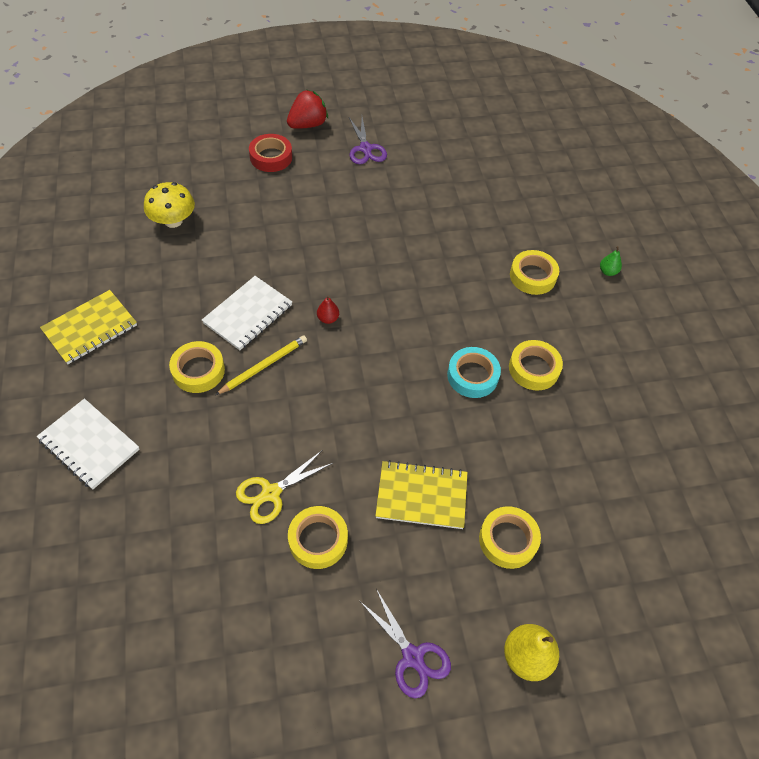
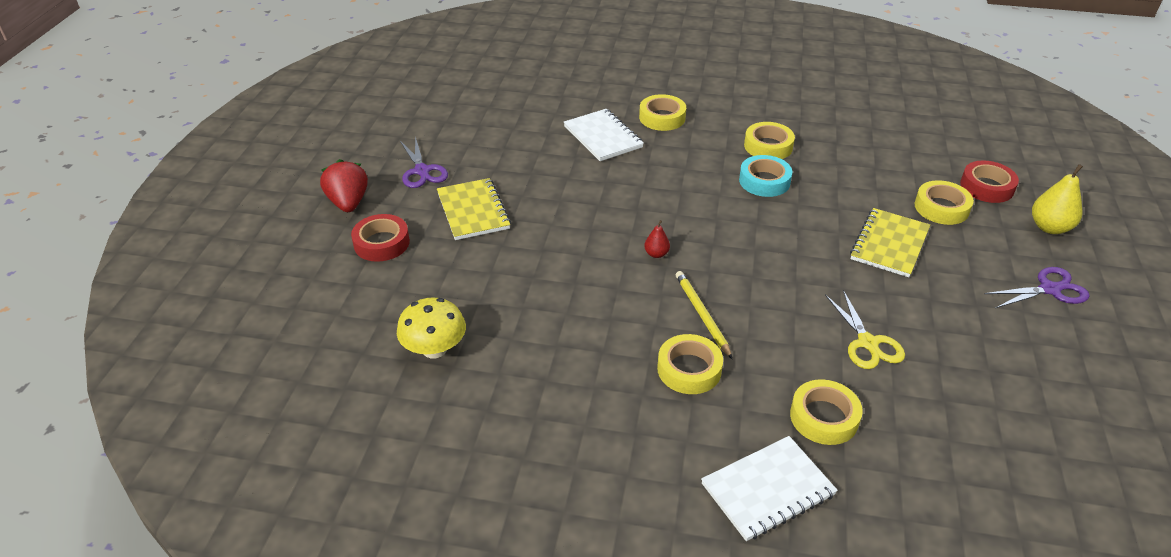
camera: 65 degrees left, 15 degrees down
(90, 328) = (580, 462): yellow notebook -> yellow notebook (473, 211)
(248, 314) = (623, 312): white notebook -> white notebook (603, 137)
(318, 540) = (927, 321): yellow tape -> yellow tape (824, 417)
(365, 148) = (422, 171): purple scissors -> purple scissors turned 60 degrees clockwise
(572, 585) = (986, 187): none -> red tape
(608, 271) = (676, 79): green pear -> none

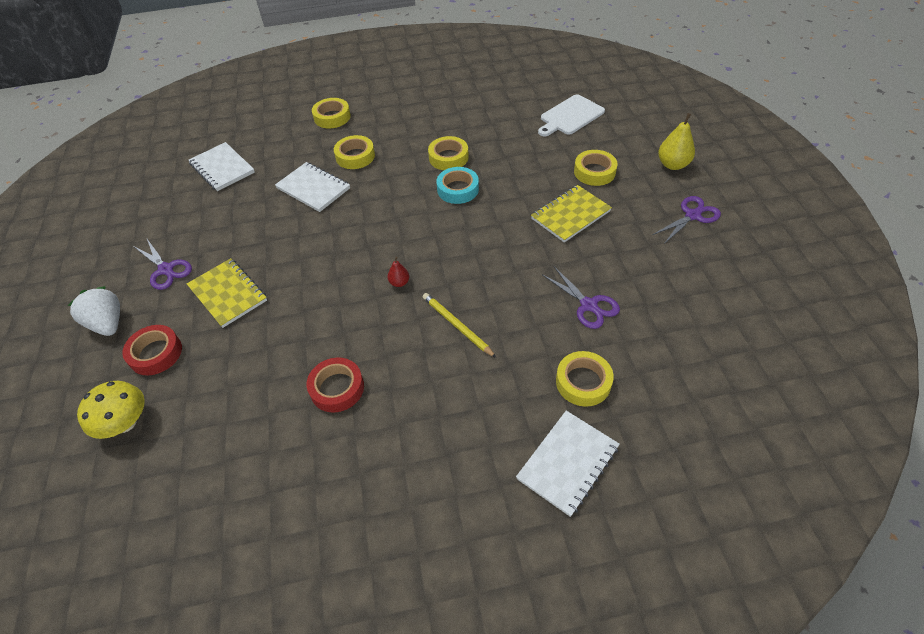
camera: 20 degrees left, 10 degrees up
(348, 203) = (108, 323): red strawberry -> white strawberry
(434, 349) = (245, 441): yellow mushroom -> yellow mushroom (125, 422)
(516, 92) = (222, 168): none -> white notebook
(689, 369) = (466, 379): yellow tape -> yellow tape (332, 117)
(867, 343) = (588, 305): yellow scissors -> purple scissors
(889, 244) = (570, 215): yellow notebook -> yellow notebook turned 45 degrees clockwise
(938, 141) = (570, 116): none -> white cutting board
(986, 187) = (618, 144): red tape -> red tape (337, 388)

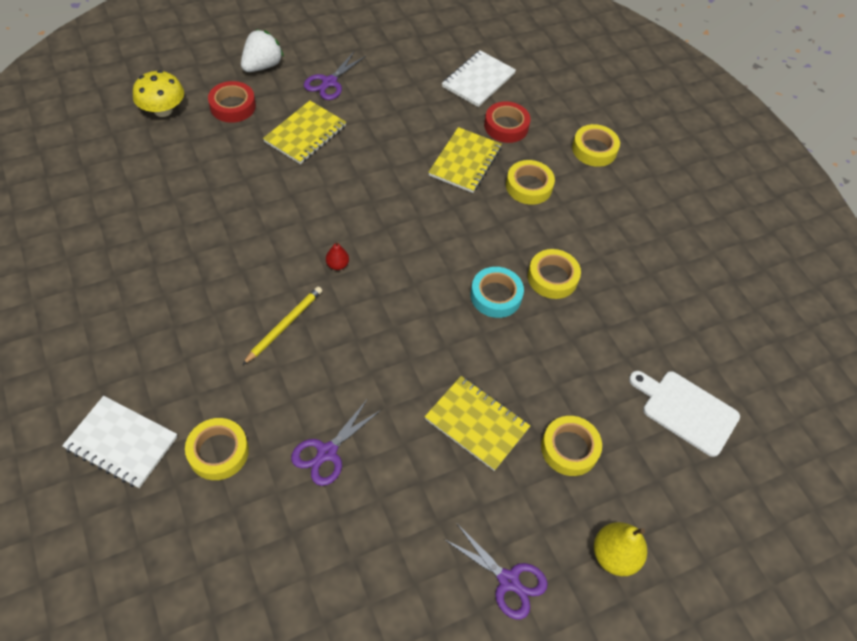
camera: 70 degrees right, 5 degrees up
(313, 188) = (465, 162): white notebook -> yellow notebook
(337, 388) = (202, 241): red tape -> red tape (506, 126)

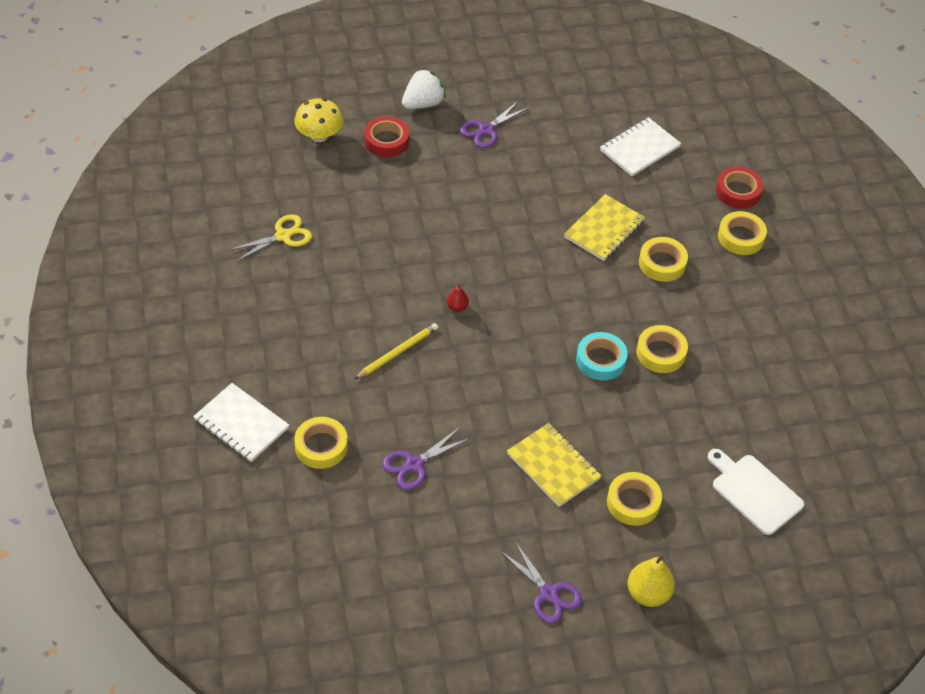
camera: 15 degrees right, 5 degrees down
(139, 219) = (283, 236): none -> yellow scissors
(305, 134) = (452, 179): yellow notebook -> none
(506, 126) = (655, 200): red tape -> red tape (738, 192)

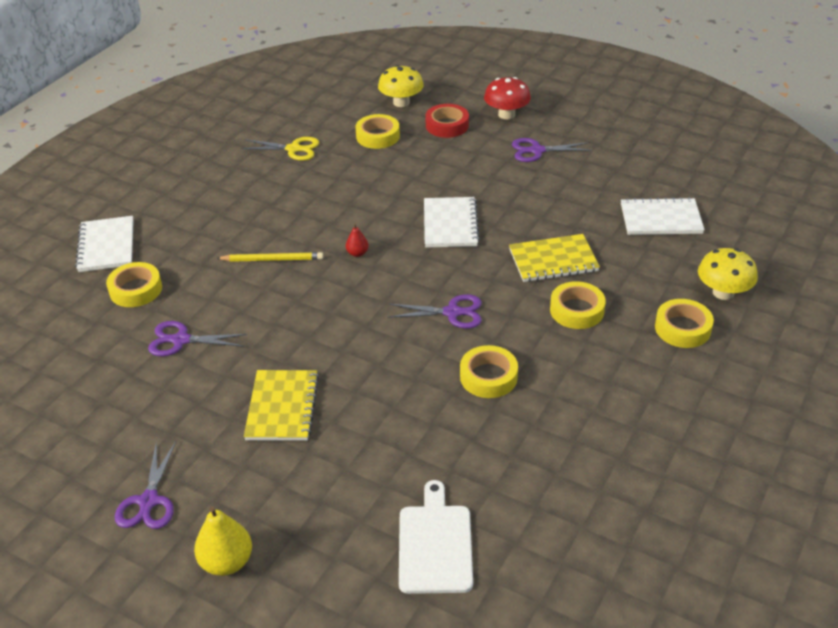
camera: 45 degrees right, 10 degrees down
(423, 104) = (506, 114): white strawberry -> red mushroom
(497, 239) = (450, 224): none -> white notebook
(582, 316) = (452, 312): none -> purple scissors
(601, 360) = (426, 352): turquoise tape -> none
(633, 502) = (311, 478): yellow tape -> yellow tape (378, 136)
(738, 192) = (723, 292): red tape -> yellow mushroom

